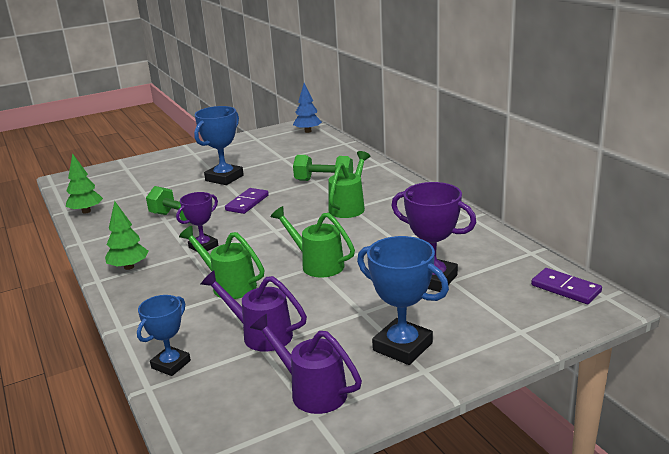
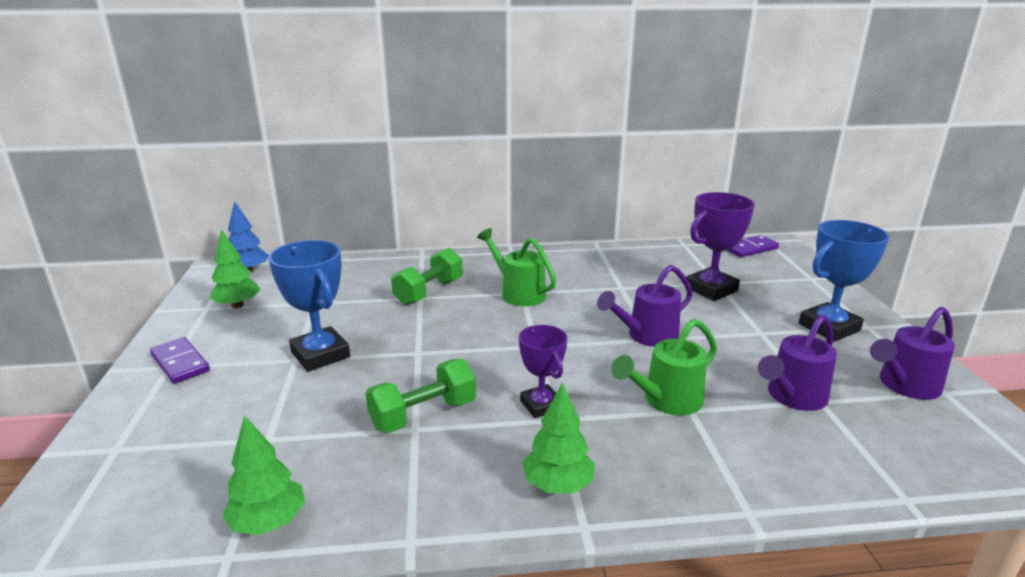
camera: 70 degrees left, 0 degrees up
(171, 364) = (852, 473): blue trophy -> none
(247, 203) = (433, 351): purple domino -> purple domino (180, 363)
(264, 143) = (237, 305): none -> green tree
(317, 264) = (646, 336): green watering can -> purple watering can

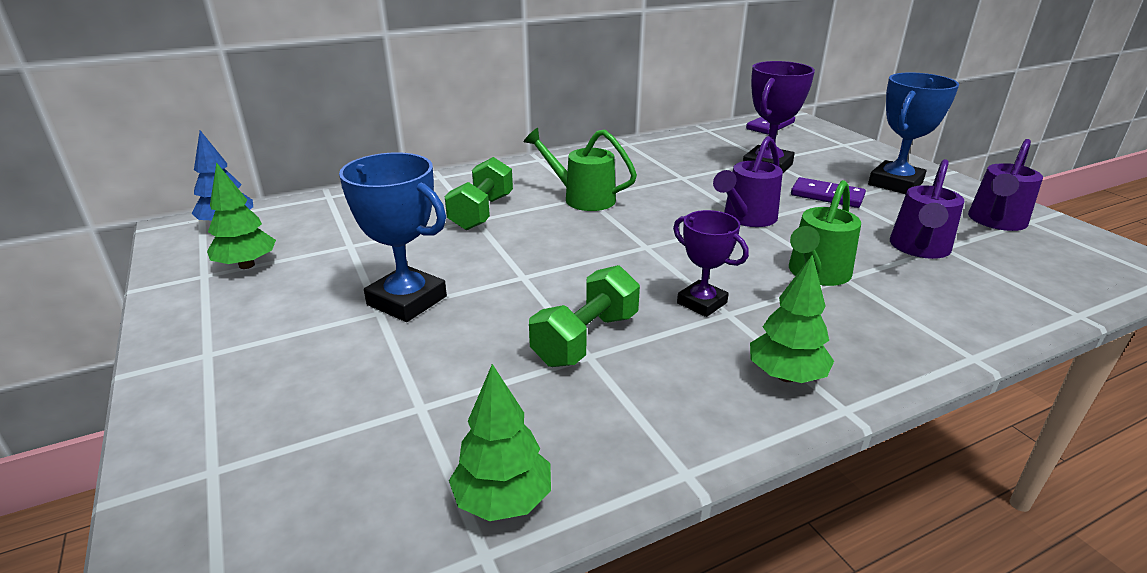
camera: 20 degrees left, 5 degrees up
(180, 363) = (221, 346): purple domino -> purple domino (827, 196)

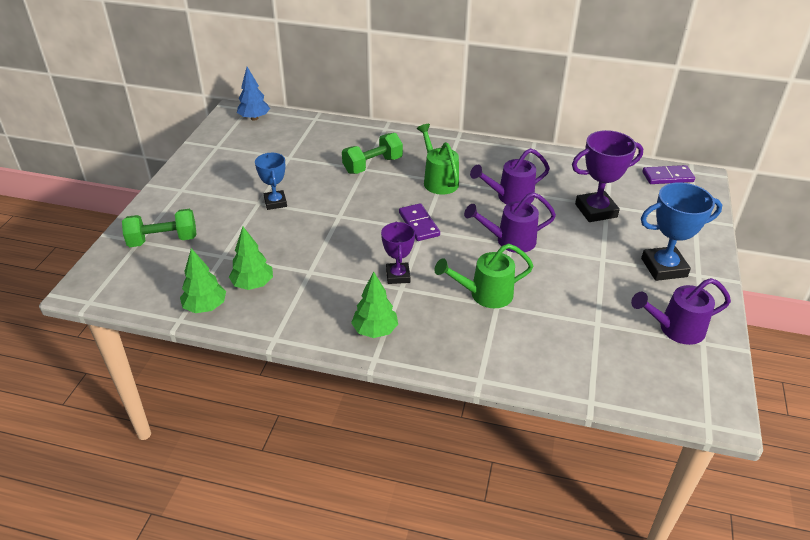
camera: 40 degrees right, 10 degrees up
(246, 265) = (237, 148): green tree -> green tree (253, 284)
(407, 300) = (275, 202): blue trophy -> blue trophy, size x0.64
(586, 339) = (319, 263): green dumbbell -> green dumbbell (163, 240)
(827, 196) = (593, 252): purple domino -> purple domino (419, 224)
(919, 249) = (579, 315): purple watering can -> purple watering can (510, 197)

